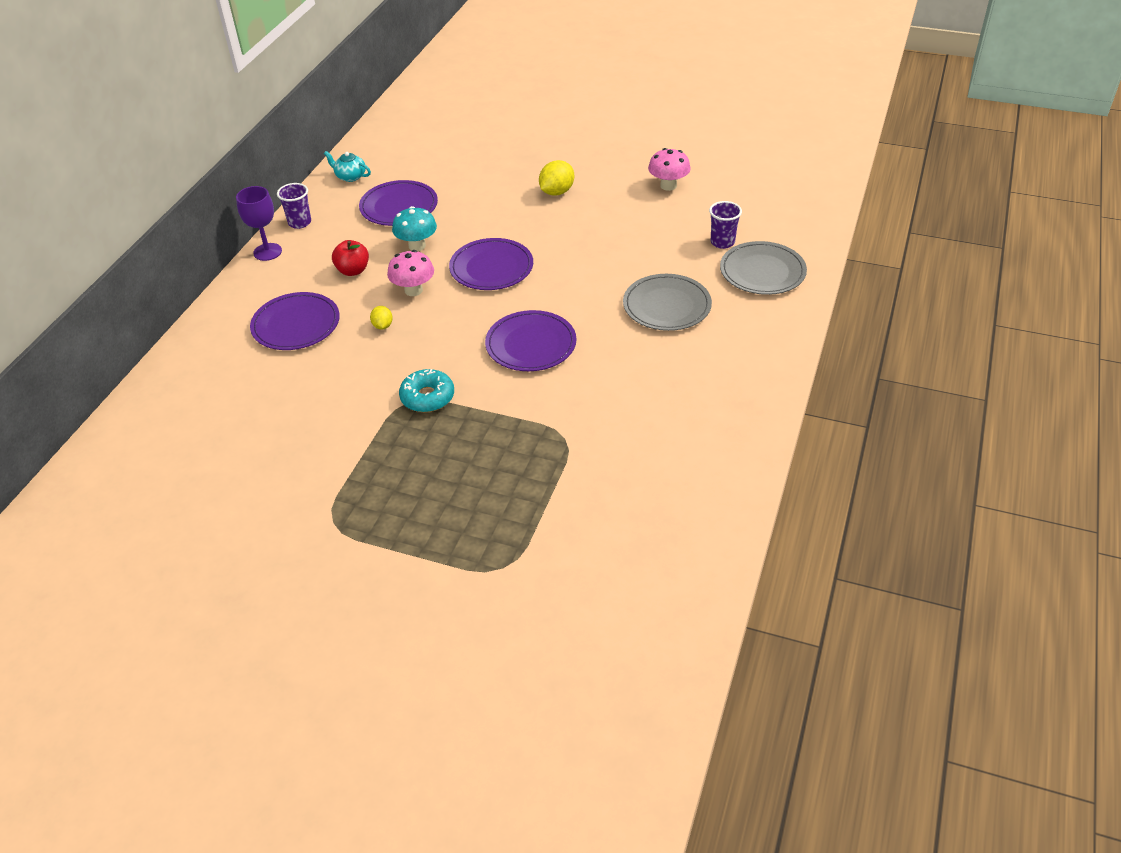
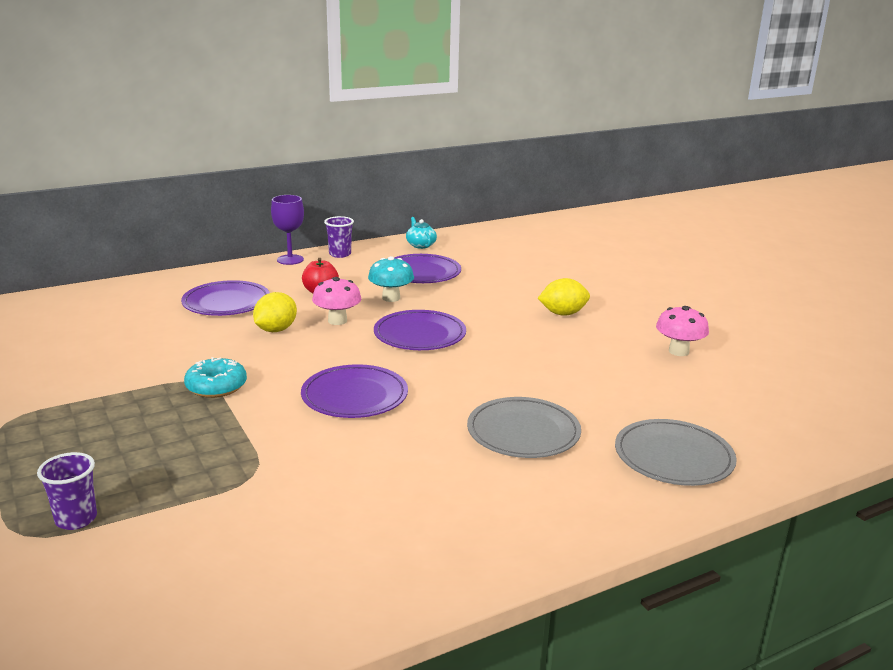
camera: 40 degrees right, 20 degrees down
(382, 326) = (276, 330): yellow lemon -> yellow lemon, size x1.71
(722, 242) = (666, 414): purple cup -> purple cup (76, 519)

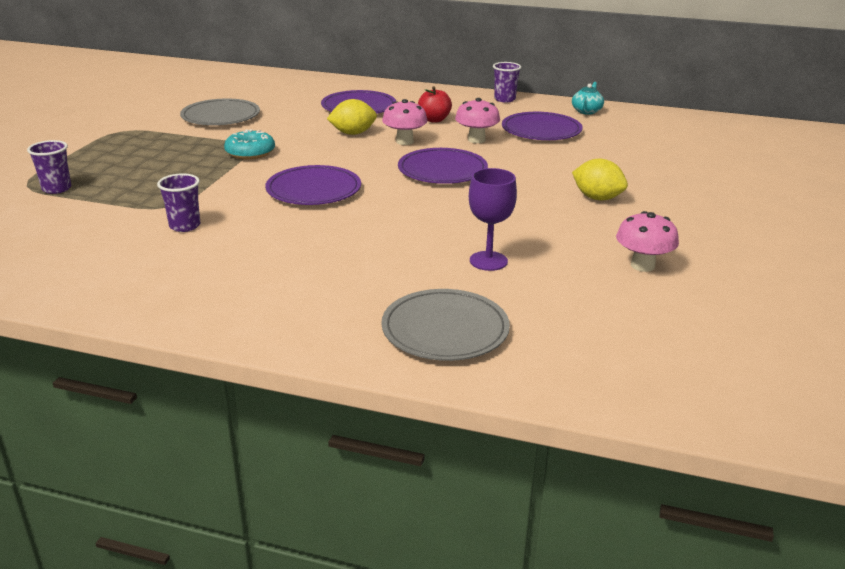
camera: 45 degrees right, 5 degrees up
(290, 260) = (459, 93): purple goblet -> purple goblet (488, 261)
(313, 484) = (185, 226): none -> purple cup
(391, 298) = (476, 140): turquoise mushroom -> pink mushroom
(523, 432) = (371, 259): grey plate -> grey plate (221, 116)

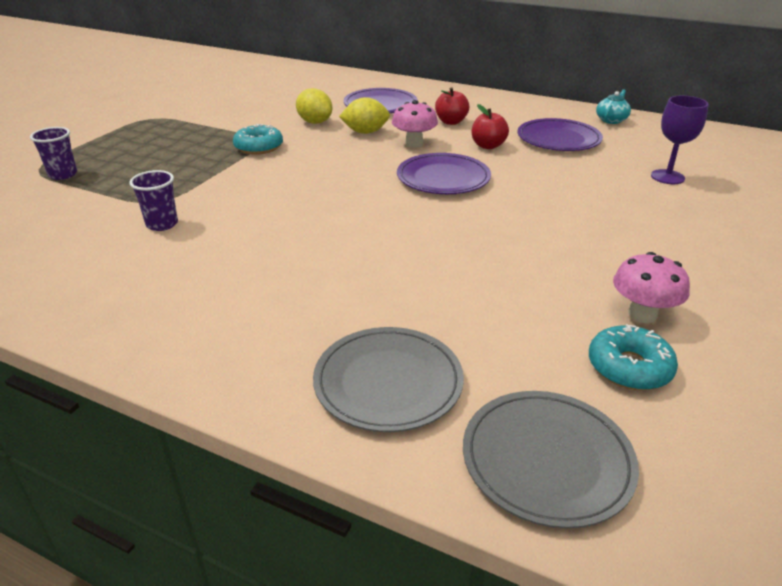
camera: 10 degrees right, 5 degrees up
(221, 116) = (246, 108): grey plate -> grey plate (547, 460)
(313, 190) = (305, 192): purple plate -> none
(476, 140) = (488, 146): pink mushroom -> red apple
(488, 261) = (463, 293): purple goblet -> purple goblet (667, 177)
(504, 99) = (528, 103): purple cup -> none
(597, 198) = (604, 222): yellow lemon -> yellow lemon (315, 122)
(638, 303) = (629, 367): none -> turquoise donut

